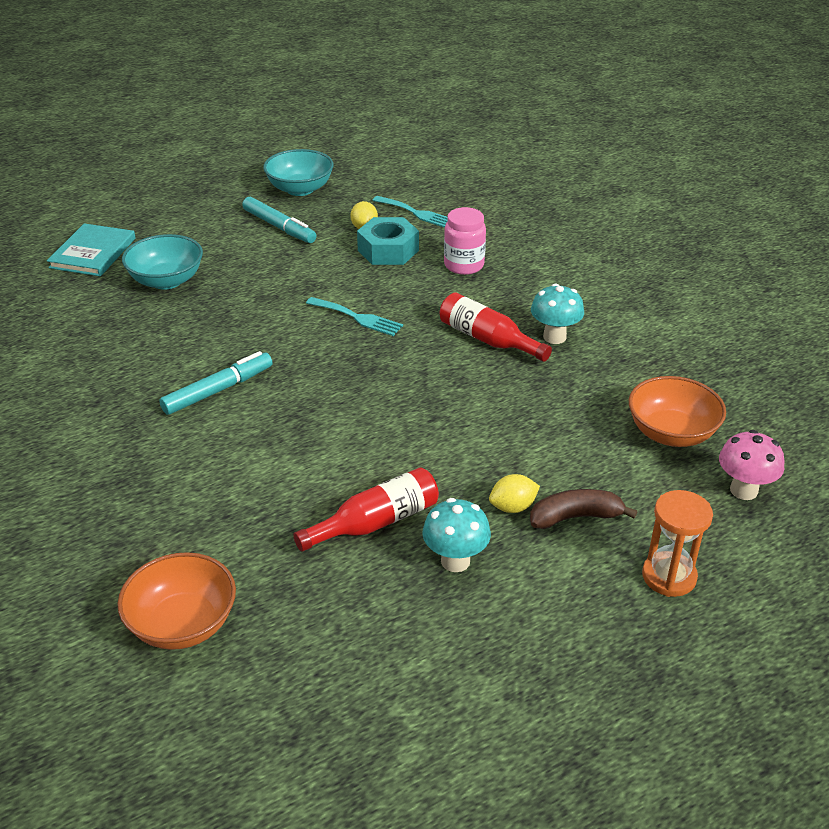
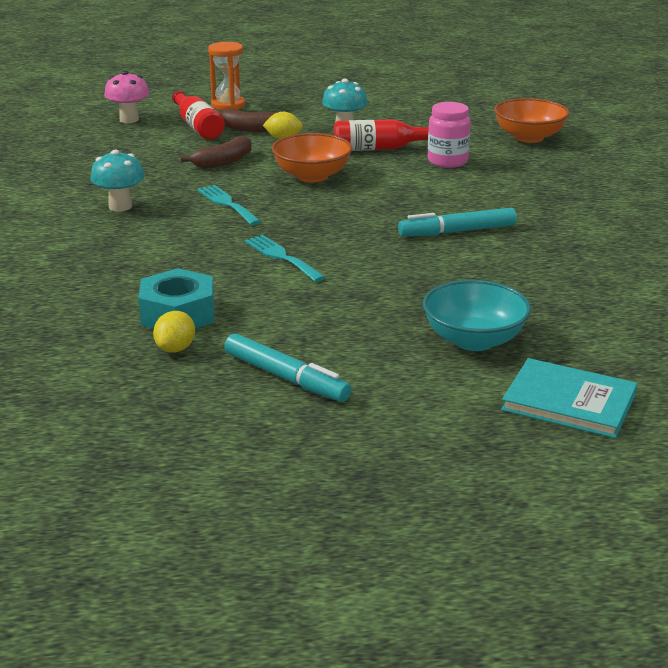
camera: 155 degrees left, 10 degrees down
(93, 253) = (569, 402): turquoise book -> turquoise book turned 75 degrees clockwise
(279, 227) = (286, 378): turquoise marker -> turquoise marker turned 150 degrees clockwise
(300, 189) = (205, 435): turquoise bowl -> none
(416, 213) = (86, 352): turquoise fork -> turquoise fork (227, 204)
(464, 265) = (115, 279): pink jar -> pink jar (447, 161)
(488, 339) = (180, 216): red bottle -> red bottle (197, 126)
(534, 434) = (223, 162): none -> brown banana
(671, 433) = (127, 145): orange bowl -> orange bowl (312, 176)

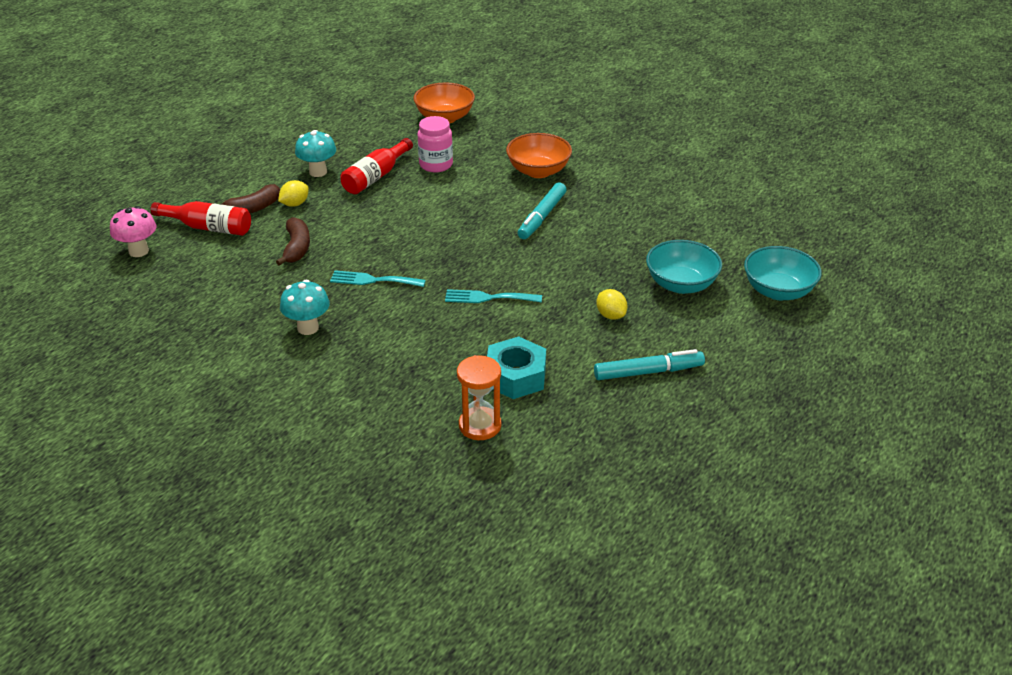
camera: 50 degrees left, 10 degrees up
(175, 349) = (562, 398): yellow lemon -> yellow lemon (610, 315)
(228, 105) = (188, 195): orange hourglass -> orange hourglass (480, 425)
(312, 176) = (379, 225): orange bowl -> orange bowl (538, 171)
(569, 402) = (778, 291): turquoise book -> turquoise bowl

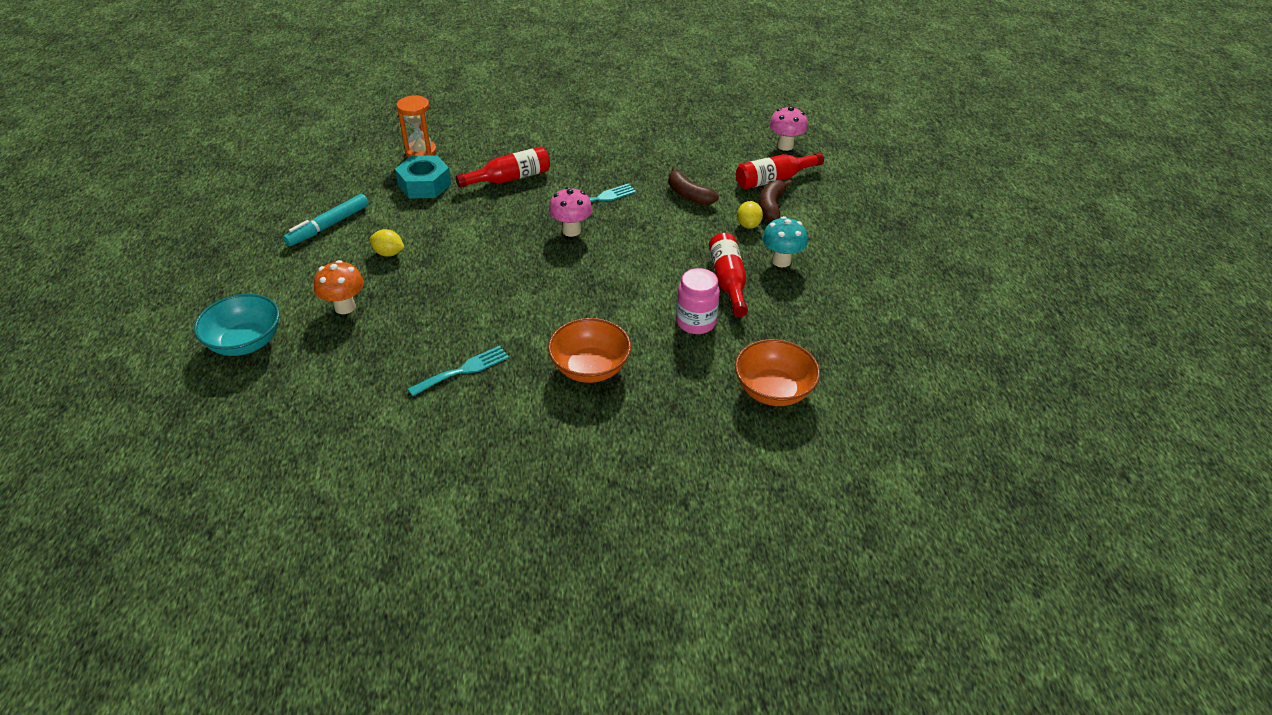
camera: 140 degrees right, 5 degrees up
(308, 328) = (598, 154): turquoise mushroom -> none
(425, 341) = (510, 178): none -> red bottle
(435, 263) = (571, 230): none -> pink mushroom
(488, 298) = (499, 224): turquoise fork -> turquoise fork (463, 370)
(542, 217) = (530, 315): turquoise marker -> none
(681, 284) = (345, 307): turquoise bowl -> orange mushroom

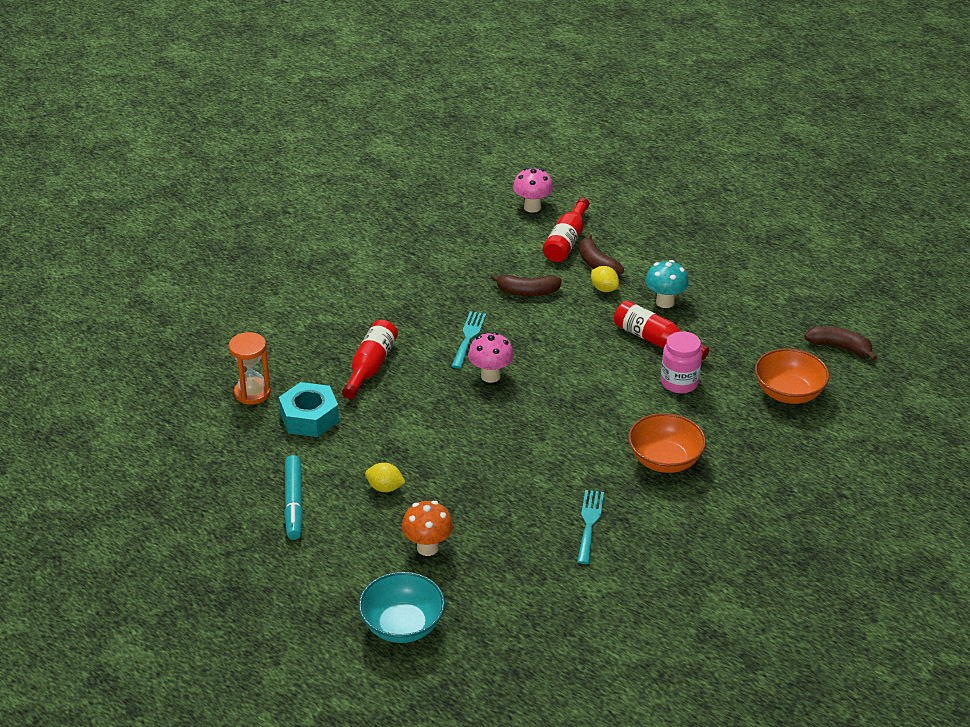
camera: 45 degrees left, 5 degrees down
(389, 253) = (385, 488): yellow lemon -> yellow lemon turned 45 degrees clockwise
(880, 387) = (840, 347): none -> brown banana

